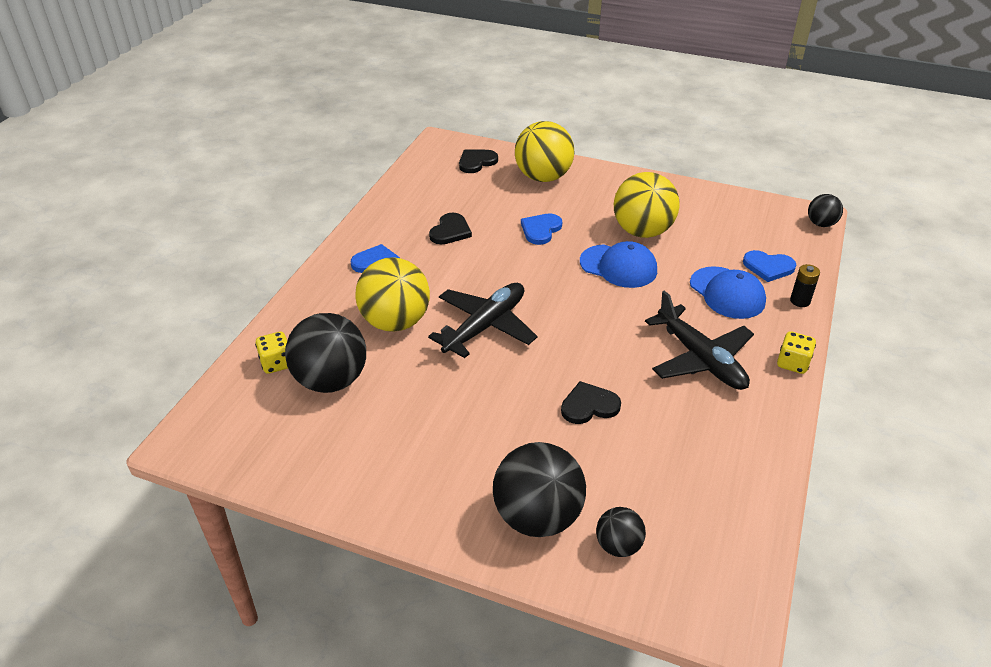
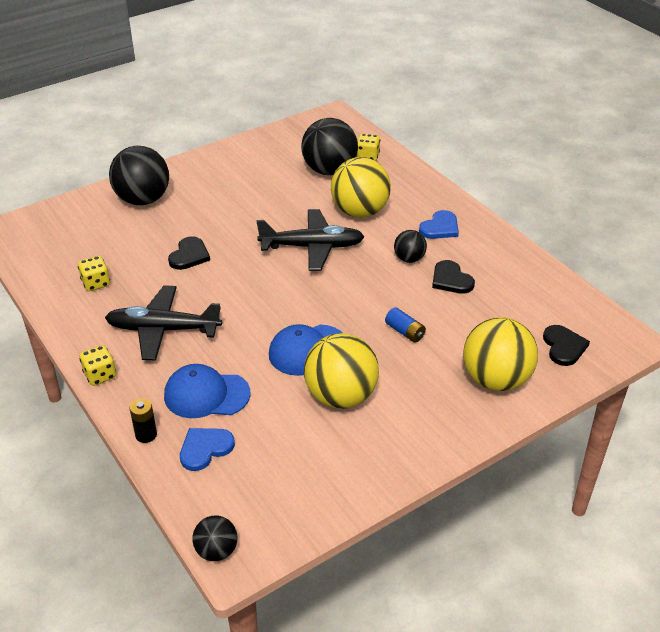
camera: 125 degrees right, 0 degrees up
(485, 326) = (312, 247): black plane -> black plane turned 75 degrees counterclockwise
(541, 230) = (405, 332): blue heart -> blue battery
(618, 545) = (91, 216): black ball -> black ball (409, 259)
(708, 450) = (96, 283): none -> yellow dice

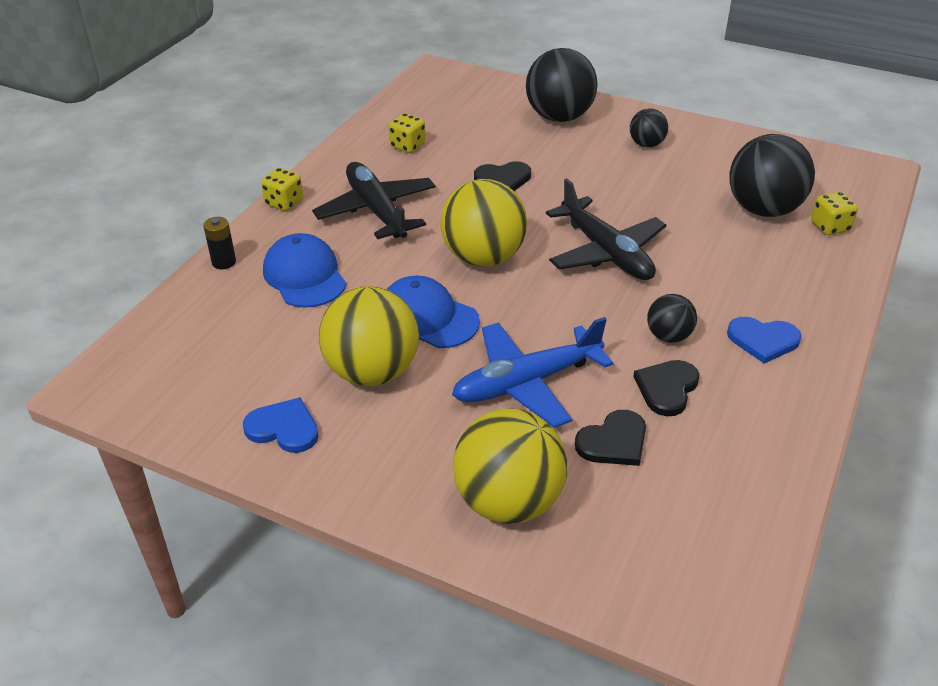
camera: 60 degrees right, 0 degrees up
(205, 449) = (228, 306): blue heart -> blue heart (284, 428)
(216, 551) = (96, 370): black ball -> black ball (646, 144)
(360, 211) = (713, 262): yellow ball -> yellow ball (483, 257)
(405, 332) = (526, 383): blue battery -> blue plane
(564, 347) = (638, 555): black heart -> black heart (613, 442)

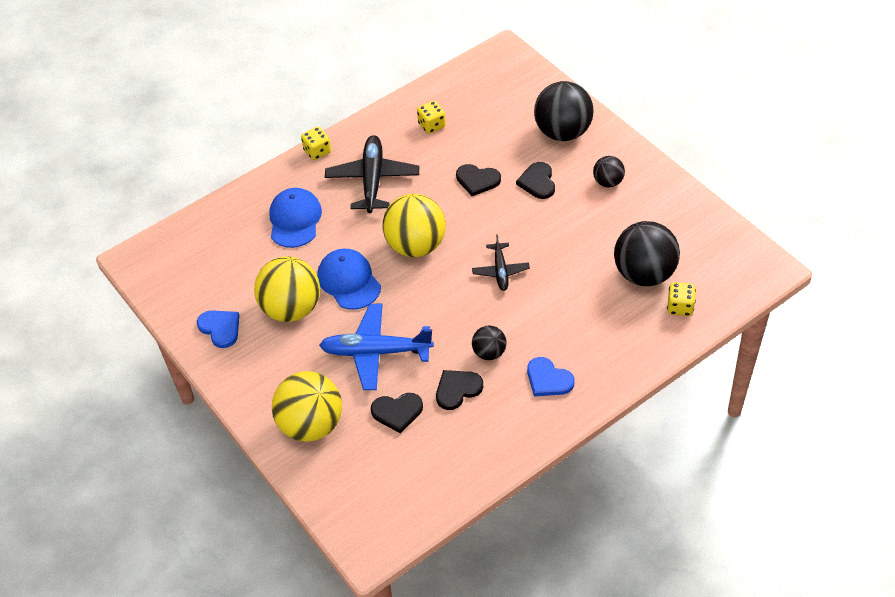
camera: 30 degrees right, 10 degrees up
(224, 262) = (252, 191): black battery -> none
(572, 163) = (537, 182): none -> black heart
(606, 252) = (500, 271): black plane -> black plane, size x0.57

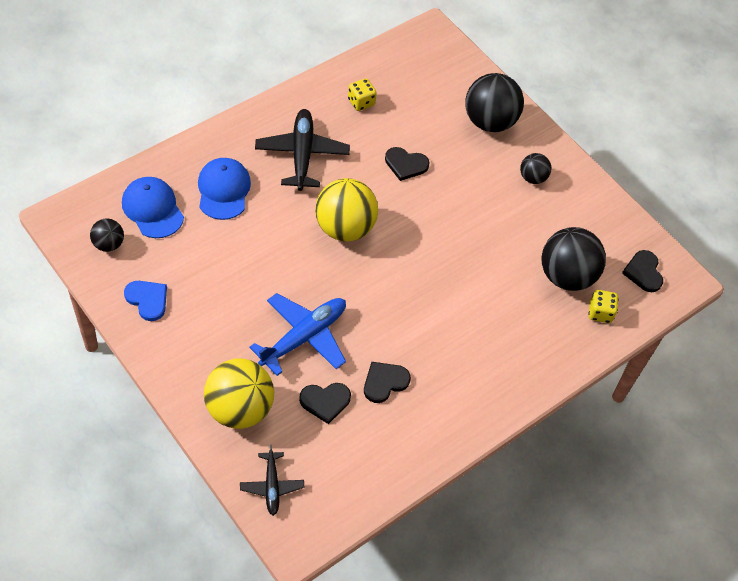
camera: 10 degrees left, 5 degrees up
(291, 309) = (220, 284): yellow ball -> none
(317, 151) = (246, 119): yellow dice -> none
(349, 281) = (277, 260): blue cap -> blue cap (152, 209)
(375, 352) = (304, 337): blue plane -> blue plane turned 135 degrees clockwise
(489, 352) = (416, 346): black ball -> black ball (108, 244)
(500, 271) = (427, 261): black plane -> black plane (272, 486)
(537, 182) = (464, 171): black heart -> black heart (643, 272)
(548, 379) = (473, 378): blue heart -> none

